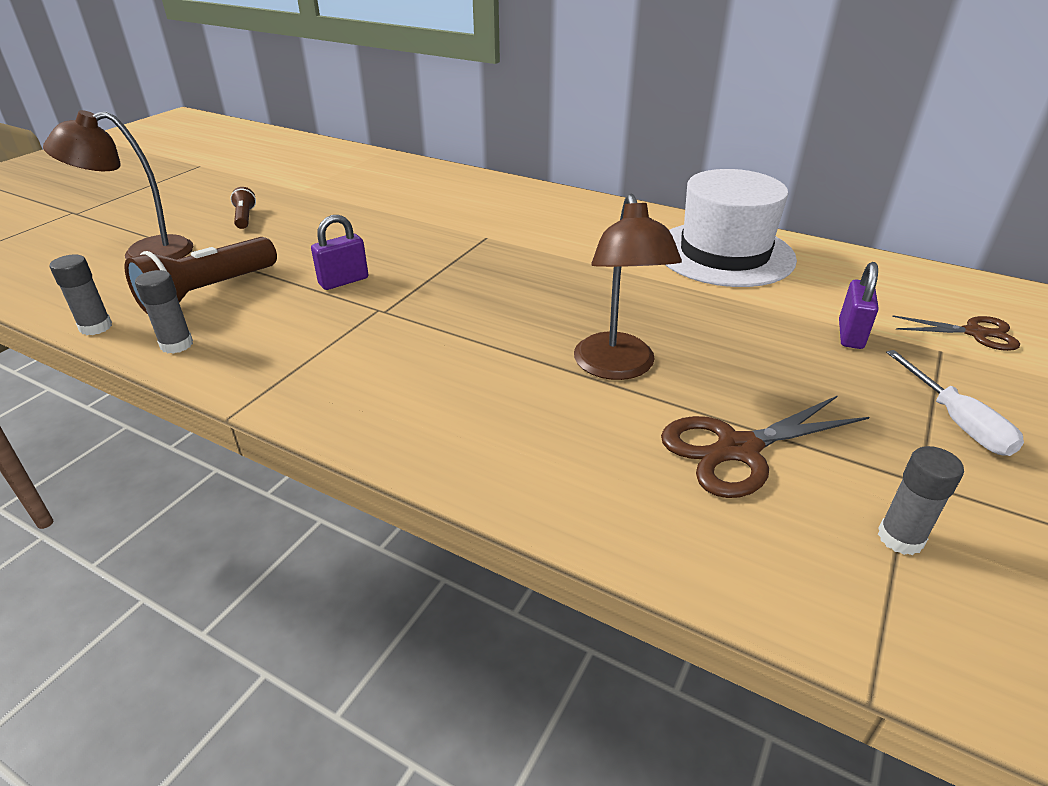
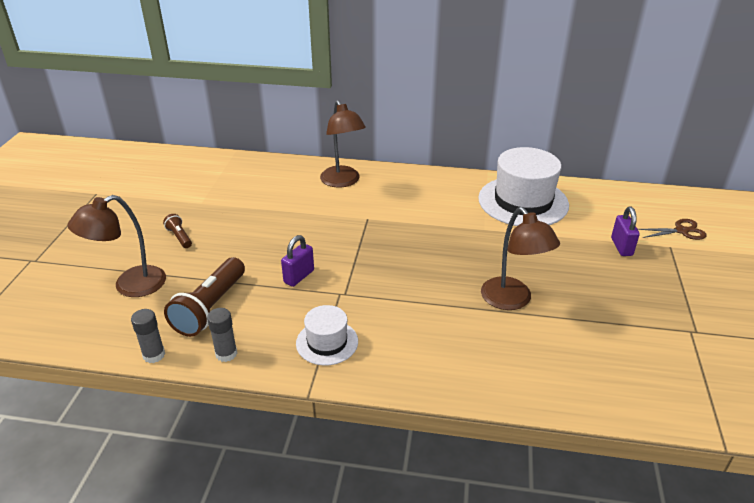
camera: 20 degrees left, 0 degrees up
(311, 360) = (327, 342): none -> white hat
(488, 195) = (343, 181): none -> brown lamp
(737, 449) = (604, 337): brown scissors -> none
(900, 538) = (702, 366): grey glue stick -> none
(956, 421) = (697, 291): white screwdriver -> none

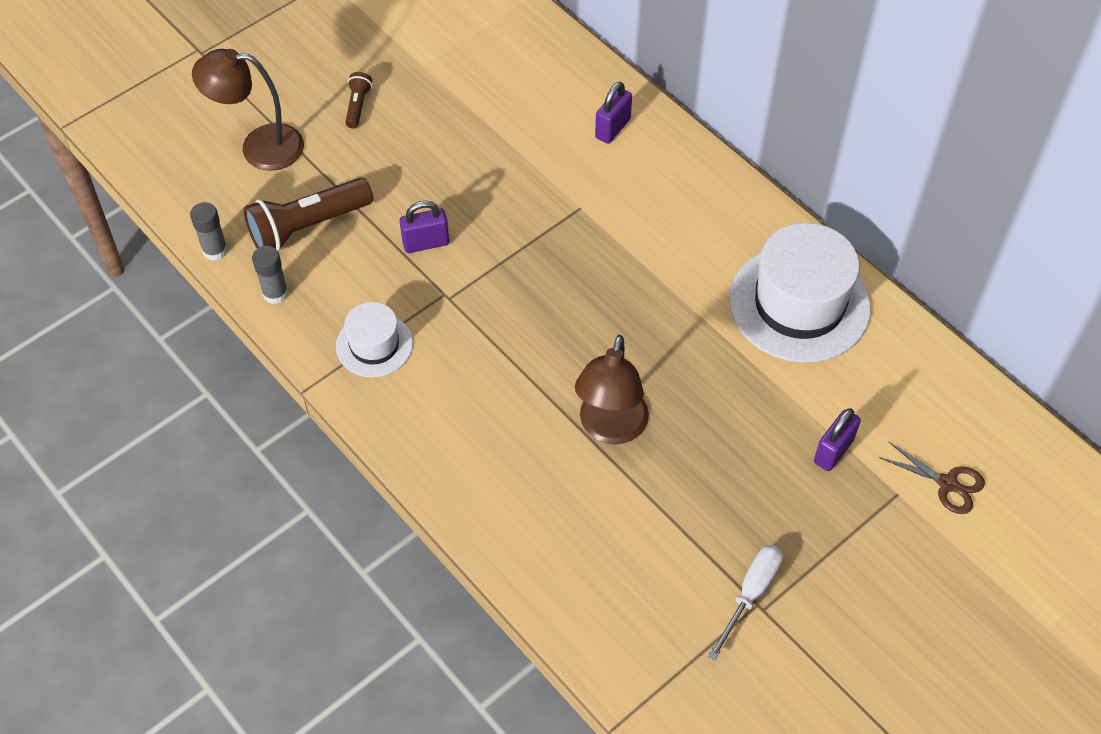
camera: 40 degrees right, 20 degrees up
(343, 181) = (612, 128): brown lamp -> purple padlock
(681, 329) = (750, 594): none -> white screwdriver

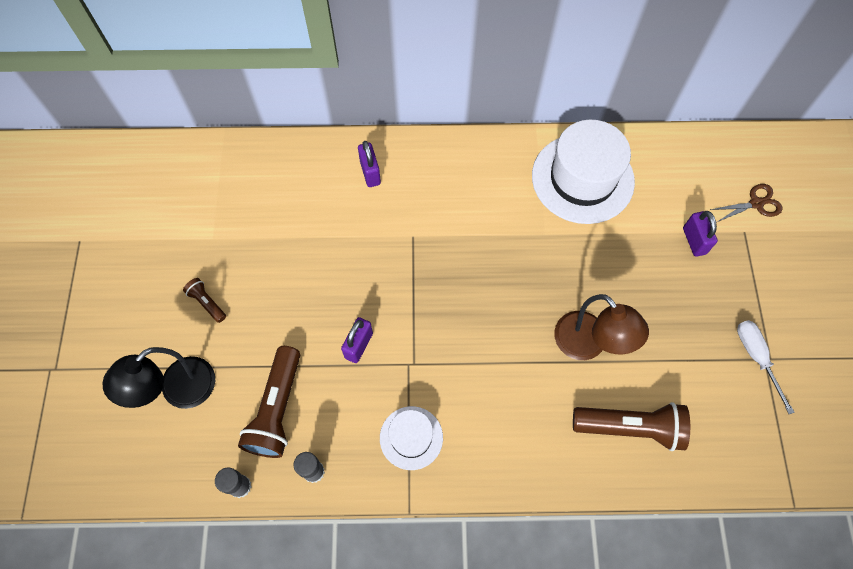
camera: 50 degrees left, 10 degrees up
(259, 147) = (179, 391): brown lamp -> black lamp
(555, 522) = (630, 428): none -> brown flashlight

